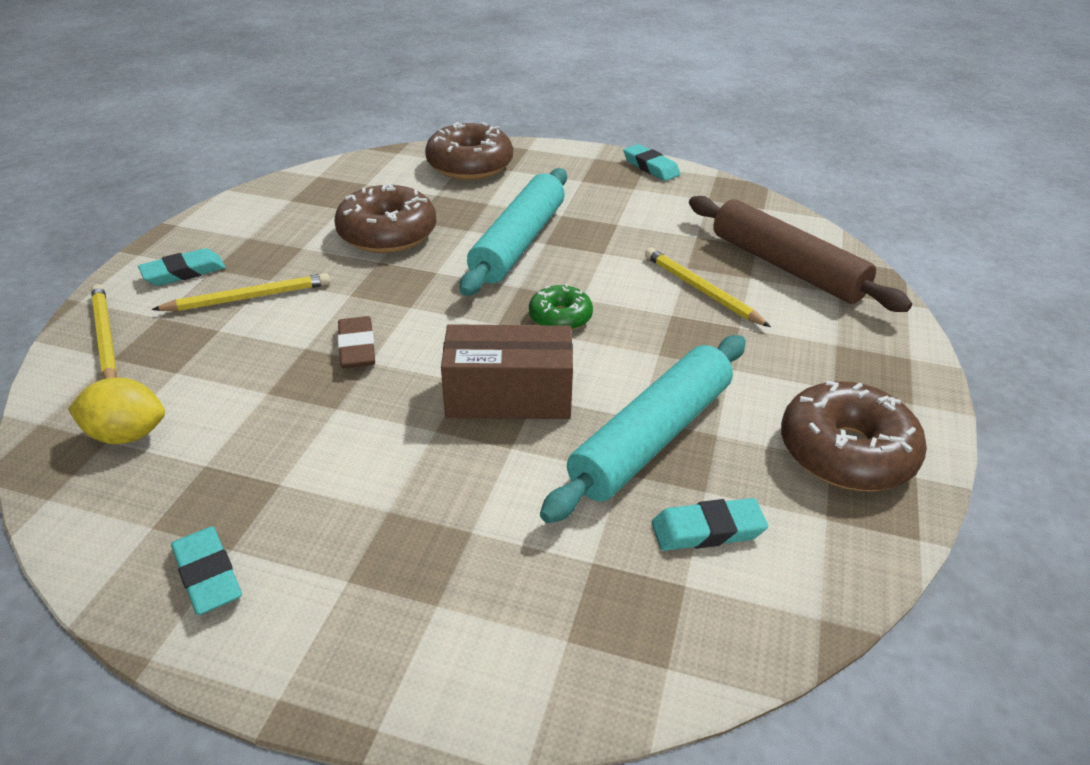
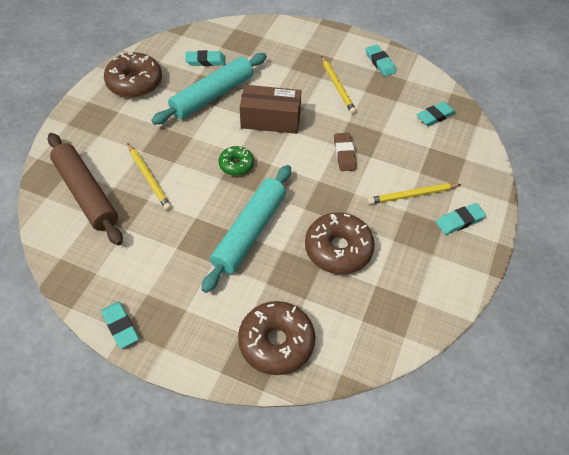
camera: 175 degrees left, 15 degrees up
(105, 338) = (476, 171): yellow pencil -> yellow pencil (337, 86)
(127, 434) = (435, 116): yellow lemon -> turquoise eraser

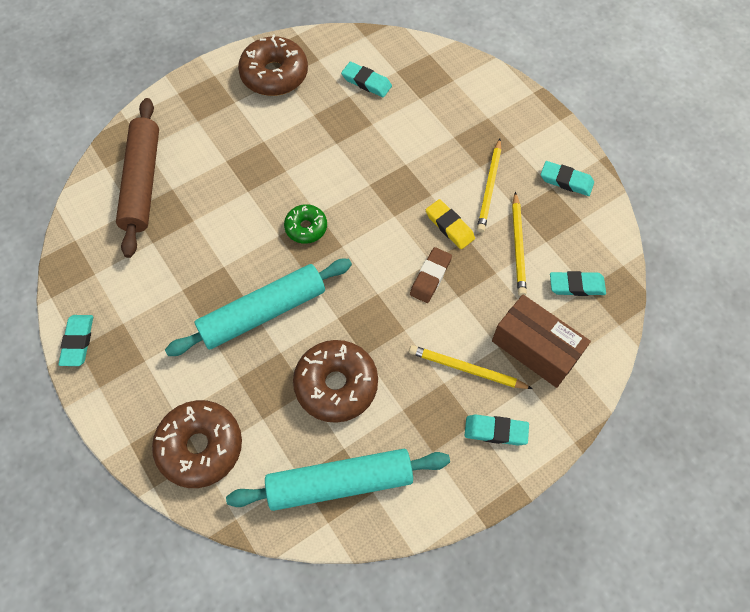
camera: 35 degrees right, 10 degrees up
(149, 178) = (210, 196): yellow pencil -> yellow pencil (518, 246)
(212, 95) = (342, 130): turquoise rolling pin -> turquoise rolling pin (340, 483)
(270, 120) = (382, 192): brown box -> brown box (535, 348)
(331, 119) = (449, 226): none -> yellow eraser
(380, 63) = (566, 181): turquoise eraser -> turquoise eraser turned 75 degrees counterclockwise

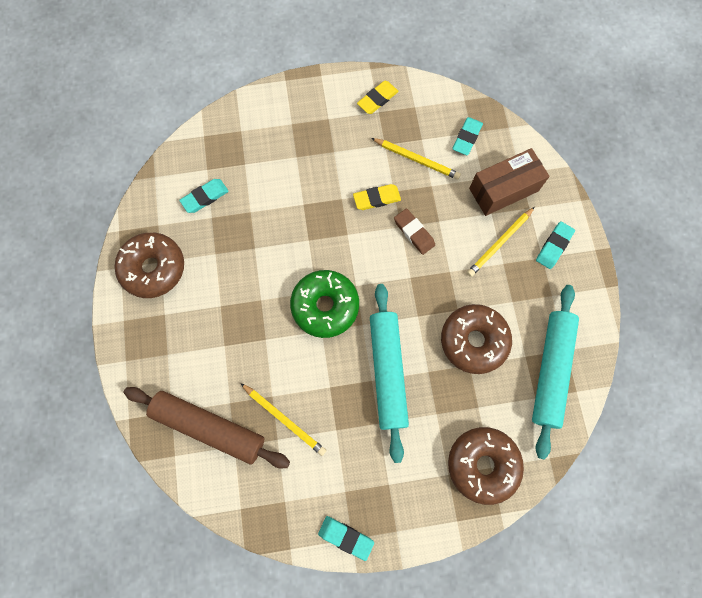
camera: 65 degrees left, 10 degrees up
(306, 227) = (325, 306): green donut -> green donut, size x1.77
(489, 187) = (356, 154): yellow pencil -> yellow pencil (284, 419)
(566, 181) = (377, 99): turquoise eraser -> yellow eraser

